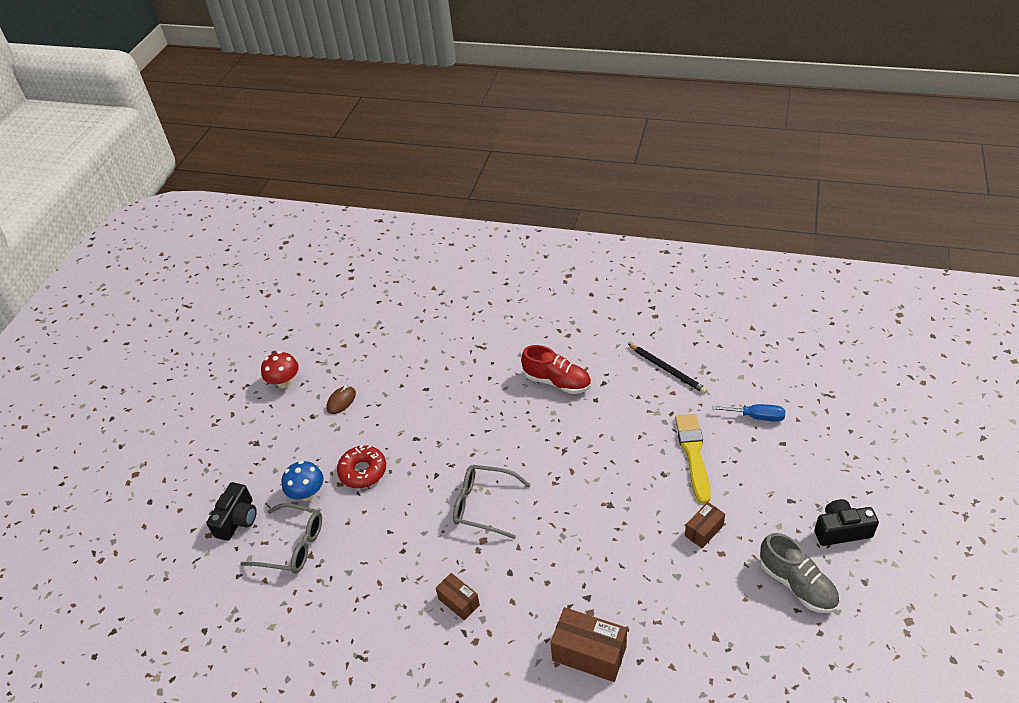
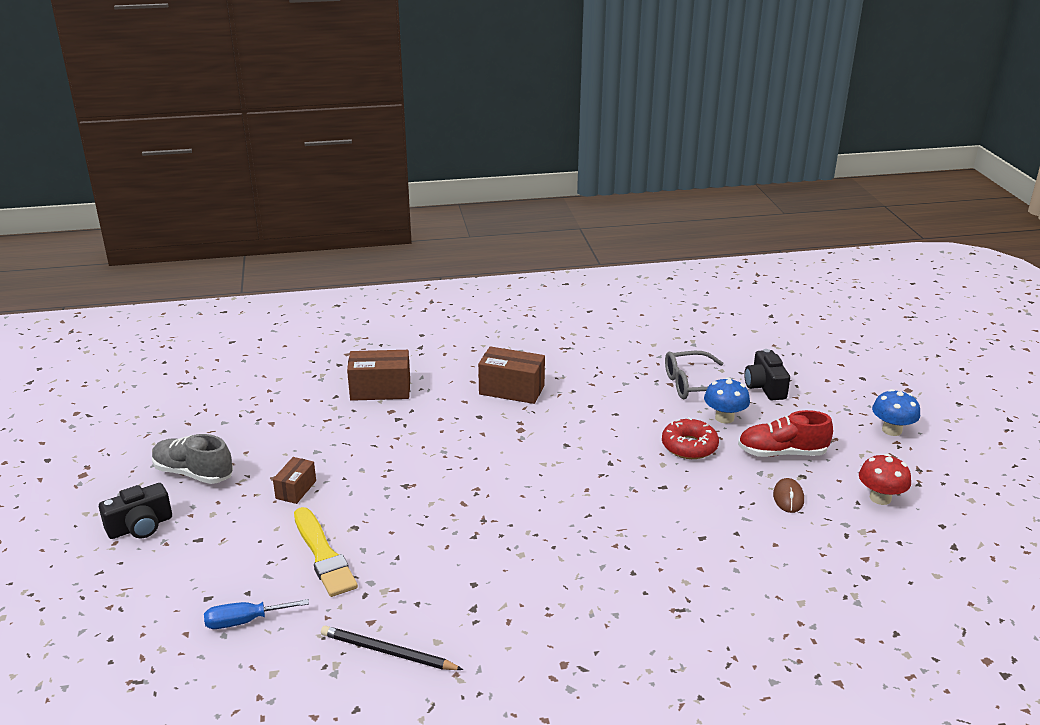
camera: 150 degrees right, 15 degrees down
(203, 436) = (891, 430): none -> blue mushroom
(459, 602) = (511, 390): brown box -> brown box, size x1.69
(484, 505) = (539, 453): grey glasses -> none
(557, 382) = (538, 592): red shoe -> red shoe (782, 453)

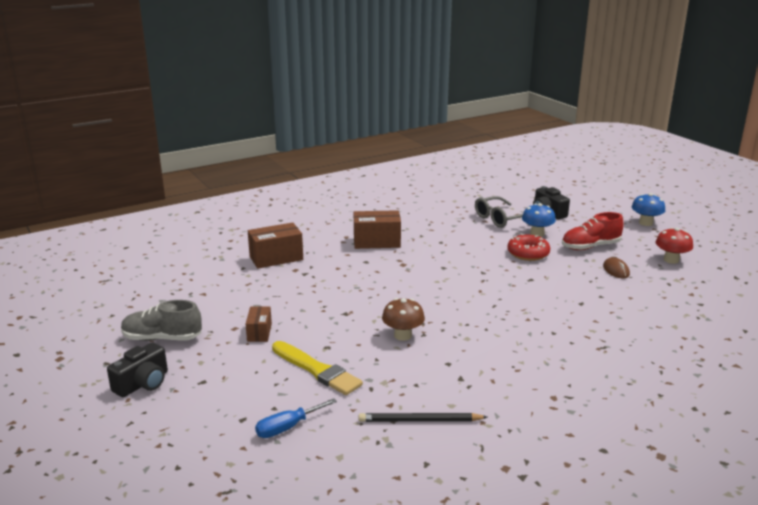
camera: 20 degrees left, 5 degrees down
(449, 532) = (403, 335): none -> brown mushroom

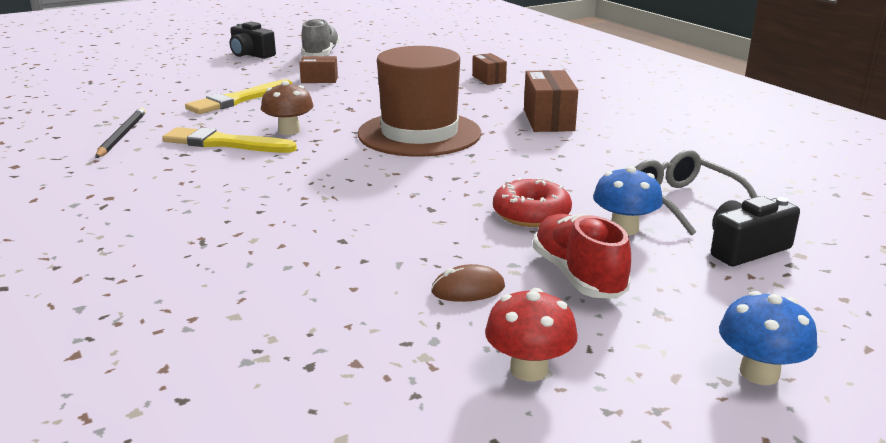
camera: 90 degrees right, 0 degrees up
(276, 258) = (488, 79): brown box -> brown box, size x0.59
(287, 428) = (154, 93): blue screwdriver -> none
(406, 284) = (419, 134): none -> brown hat
(434, 361) = (225, 143): none -> yellow brush

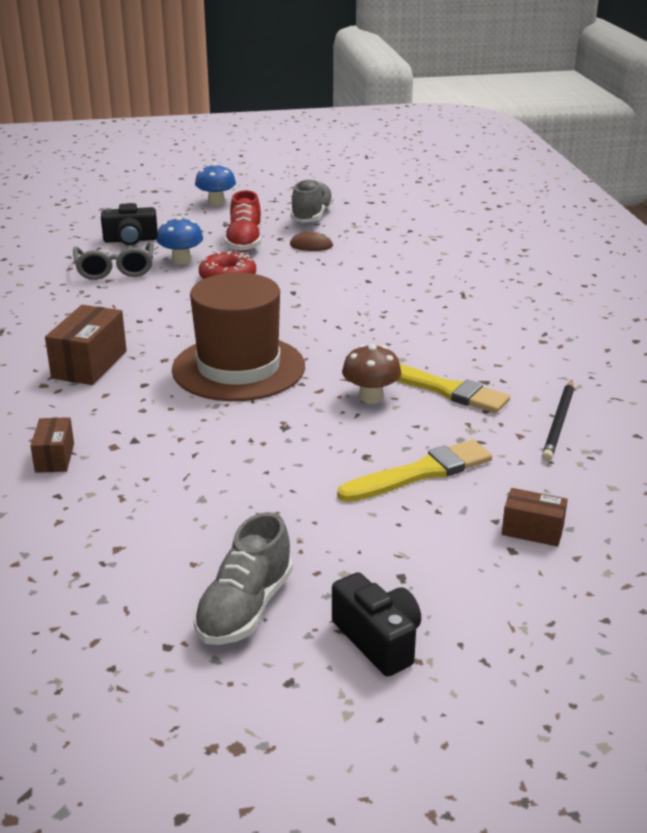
camera: 160 degrees left, 5 degrees up
(319, 80) = (290, 506): brown box -> brown box (532, 531)
(529, 369) = (312, 216): red mushroom -> grey shoe

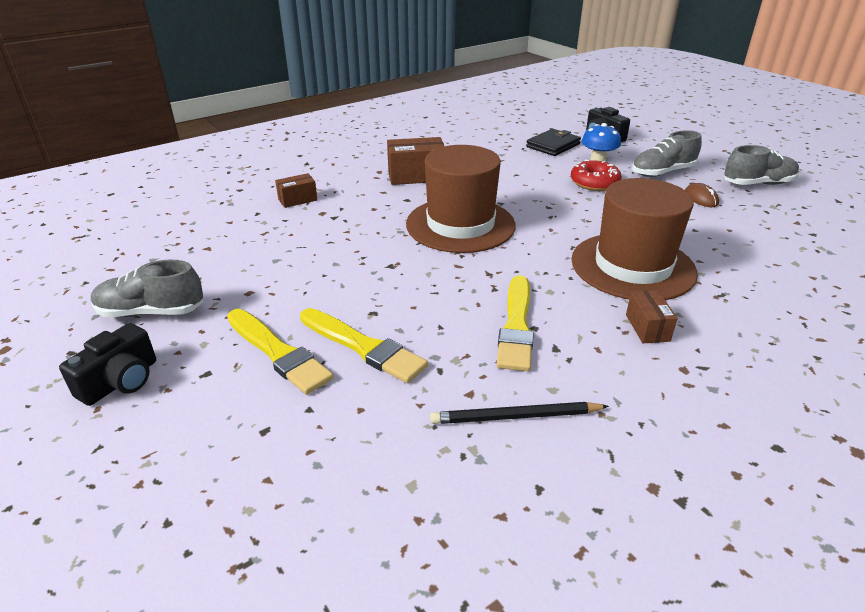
camera: 65 degrees right, 5 degrees up
(115, 269) = (553, 145): grey glasses -> black wallet
(216, 202) = (713, 144): blue mushroom -> none
(244, 242) = (662, 172): red shoe -> grey shoe
(371, 397) = (468, 292): brown mushroom -> none
(394, 312) = (632, 266): none -> brown hat
(396, 525) = (278, 353): none -> yellow brush
(532, 531) = (301, 437): brown box -> brown box (647, 328)

